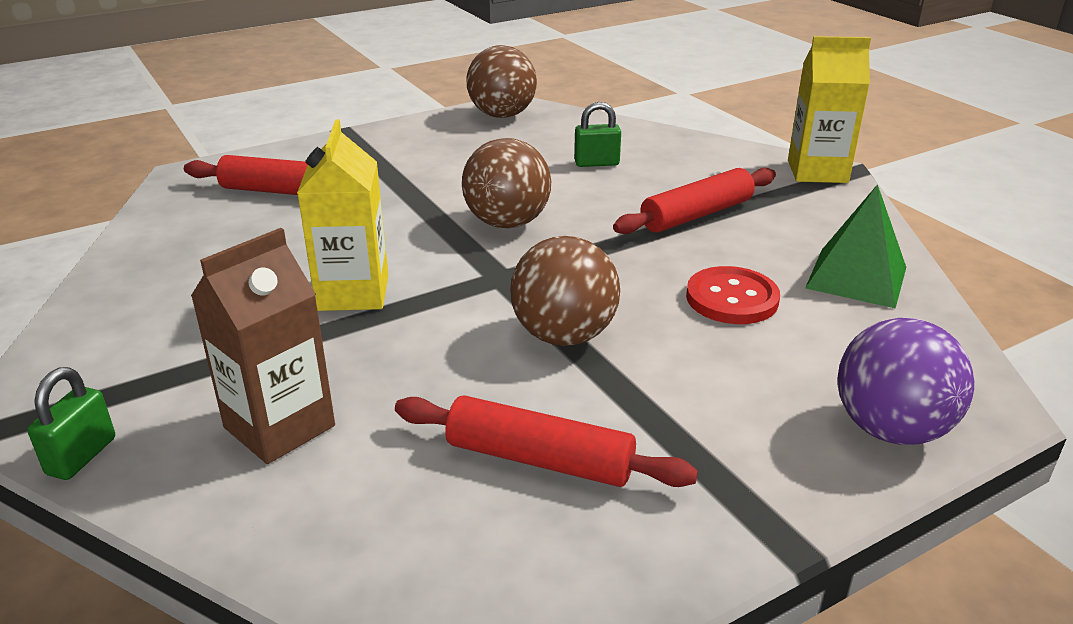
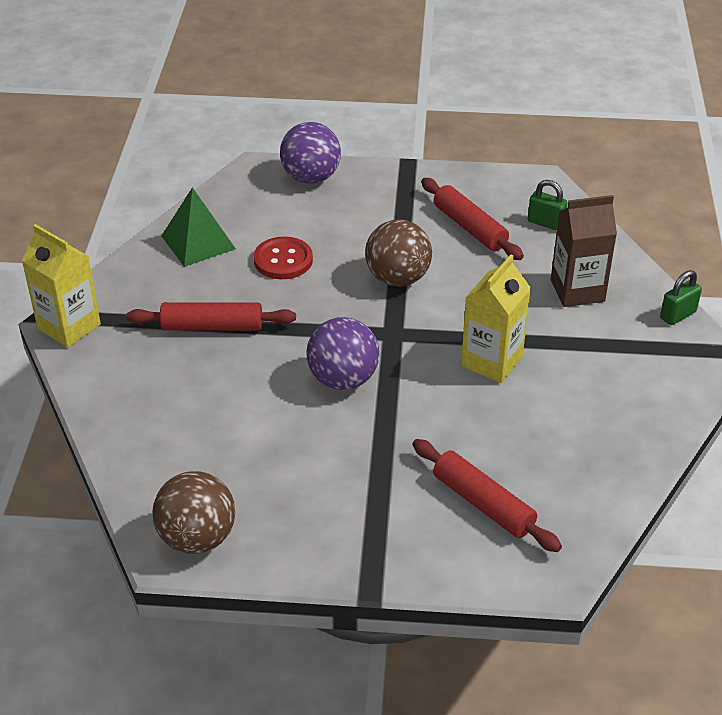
camera: 145 degrees left, 10 degrees up
(507, 223) = (343, 379): brown ball -> purple ball
(596, 163) = (205, 416): green padlock -> green padlock (545, 223)

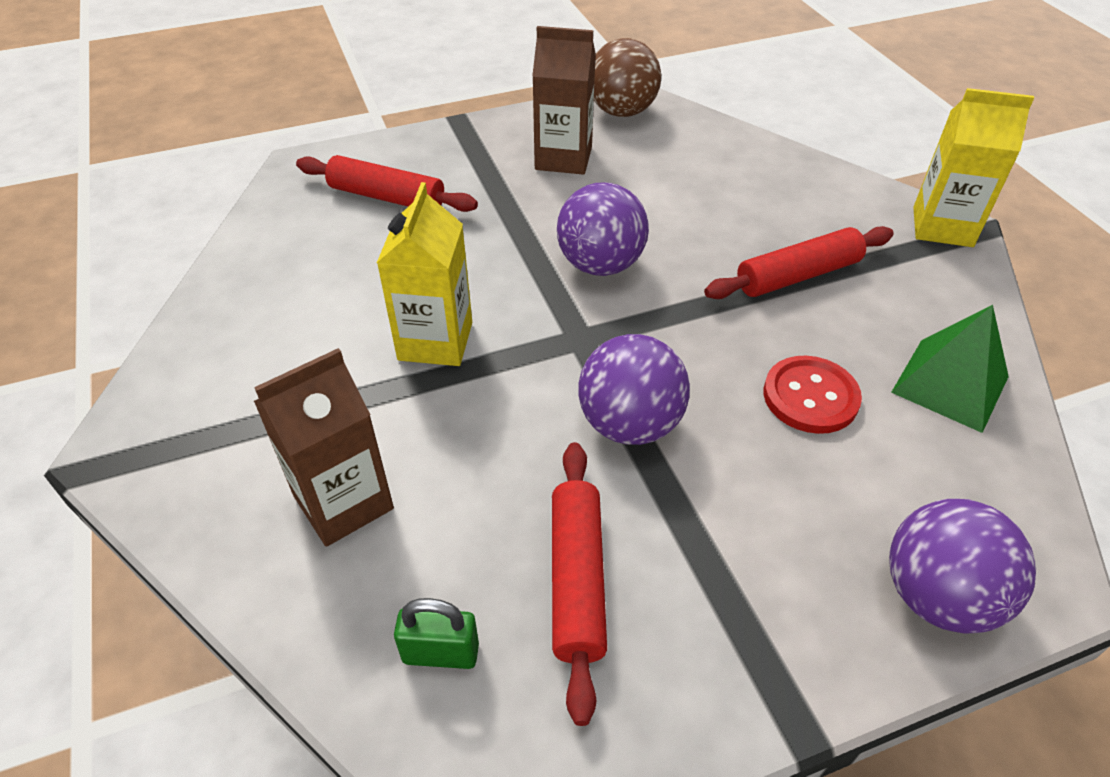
camera: 155 degrees right, 5 degrees up
(299, 494) = (563, 158): none -> brown carton
(397, 278) = (630, 424): brown ball -> purple ball
(469, 227) = (577, 579): red rolling pin -> red rolling pin turned 60 degrees clockwise
(678, 315) = (167, 511): green padlock -> none

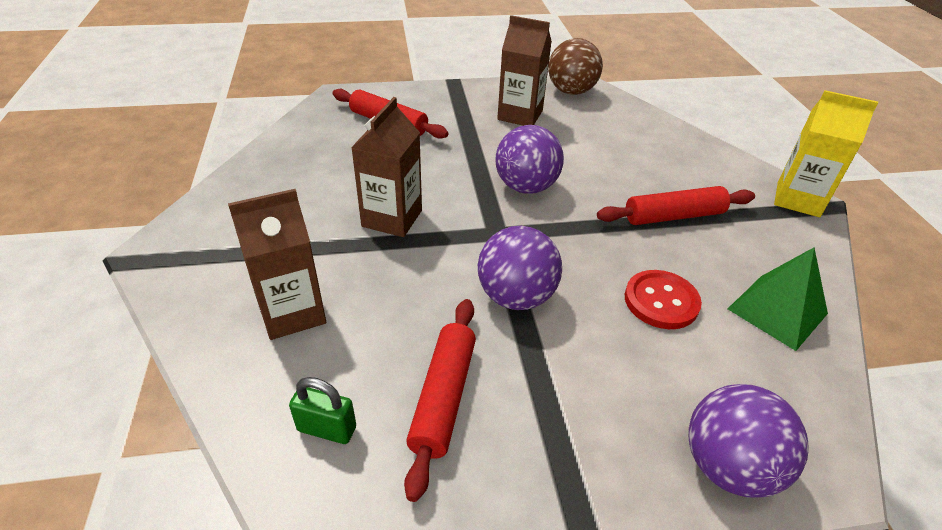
camera: 10 degrees right, 5 degrees down
(435, 341) = (392, 218): yellow carton -> brown carton

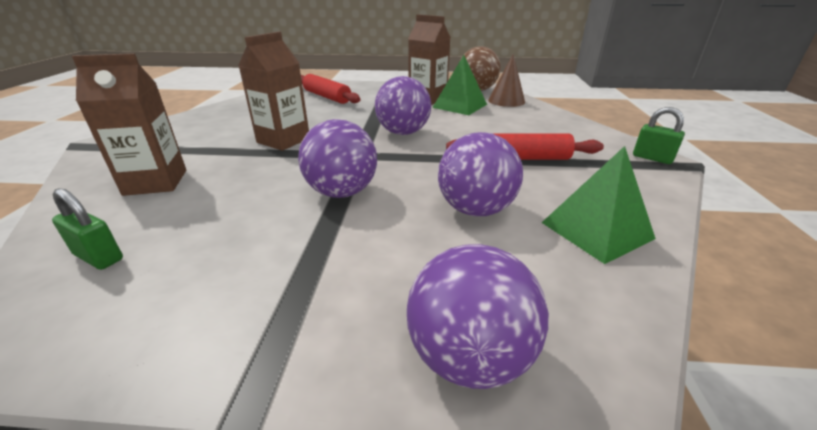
camera: 15 degrees right, 10 degrees down
(443, 397) = (218, 250): red rolling pin -> none
(566, 127) = (460, 106): none -> green pyramid
(615, 111) = (506, 101): none -> brown cone
(661, 301) = (475, 210): red button -> purple ball
(798, 200) = (652, 158): yellow carton -> green padlock

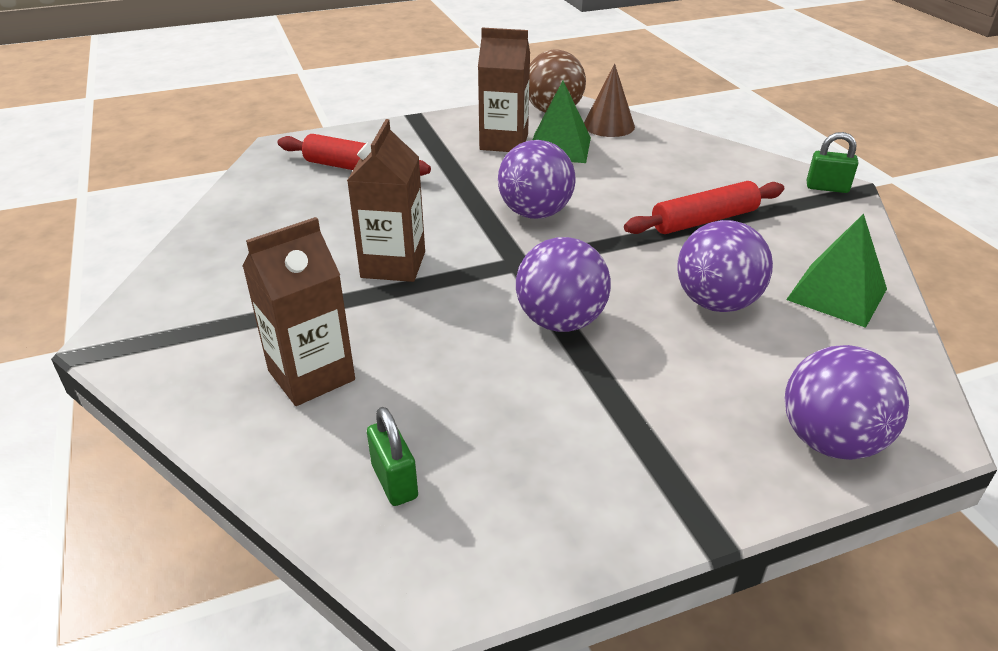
camera: 25 degrees left, 5 degrees up
(99, 257) = (394, 481): green padlock -> green padlock turned 60 degrees clockwise

